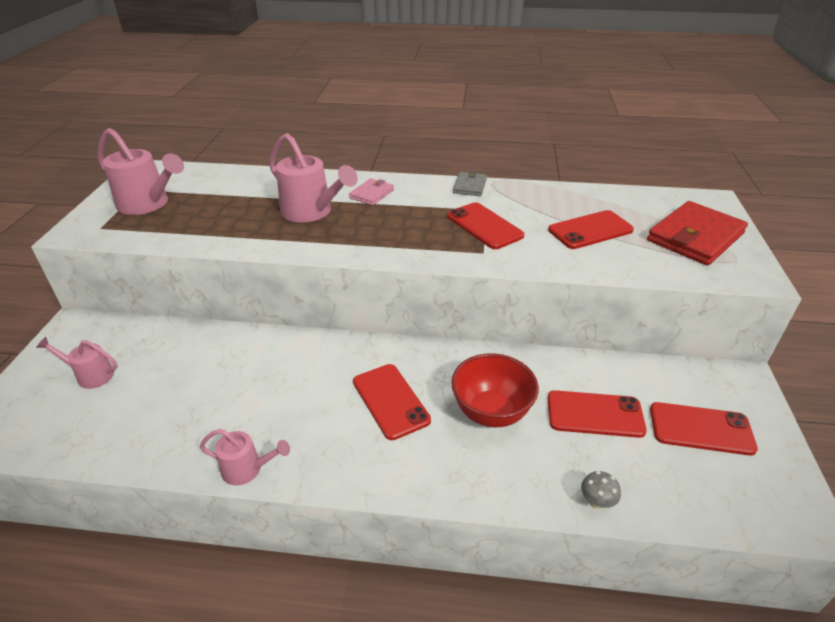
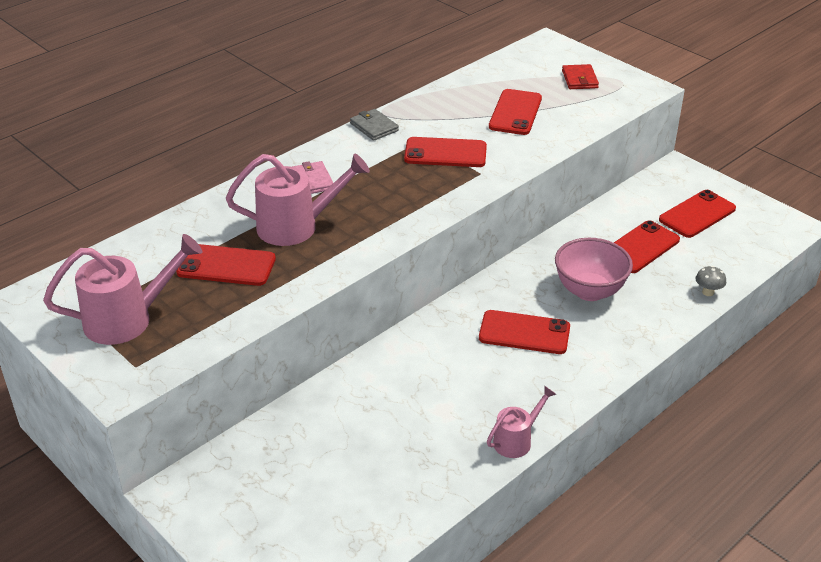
camera: 50 degrees left, 0 degrees up
(90, 375) = (281, 501): pink watering can -> none
(238, 209) = (226, 266): none -> red phone
(491, 412) = (589, 291): red bowl -> pink bowl
(695, 237) = (579, 79): red wallet -> red wallet, size x0.51

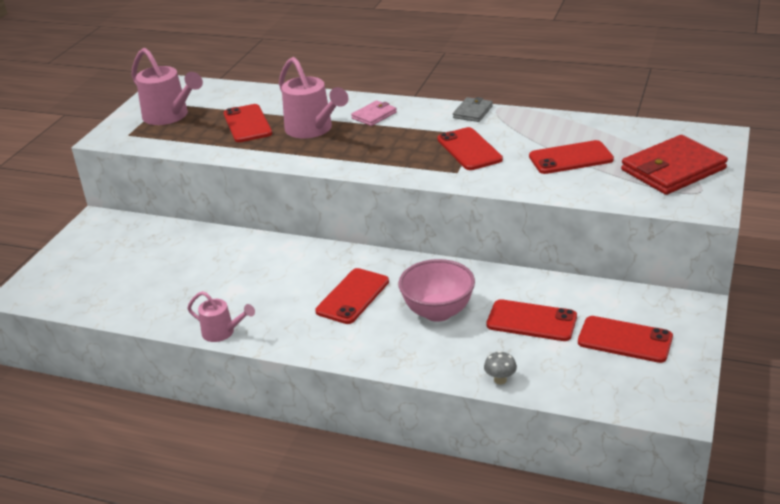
camera: 65 degrees right, 5 degrees down
(524, 333) = (353, 296): red phone -> red phone turned 45 degrees clockwise
(579, 79) = (673, 169): red wallet -> red wallet, size x1.97

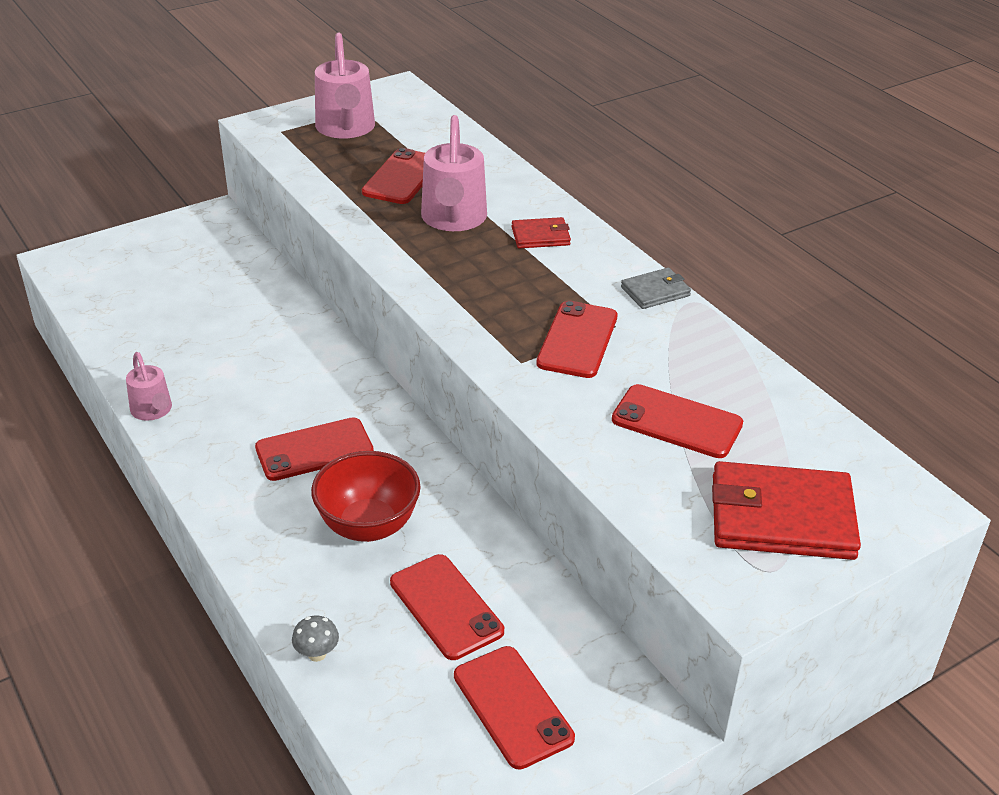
camera: 35 degrees right, 5 degrees up
(374, 115) = (540, 236): pink wallet -> red wallet
(438, 312) = (368, 526): pink bowl -> red bowl

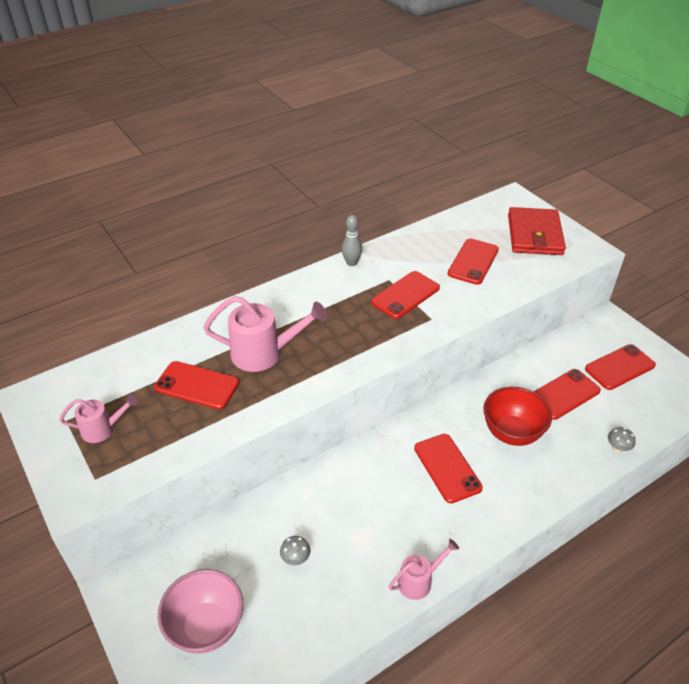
camera: 90 degrees left, 5 degrees up
(153, 267) = (206, 626): none -> pink bowl
(211, 320) = (295, 559): none -> grey mushroom
(345, 129) = (103, 429): pink watering can -> pink watering can, size x0.58
(540, 236) = (288, 309): red wallet -> none
(577, 340) = (405, 295): red phone -> red phone turned 60 degrees counterclockwise
(655, 291) = (351, 263): grey wallet -> grey bowling pin

